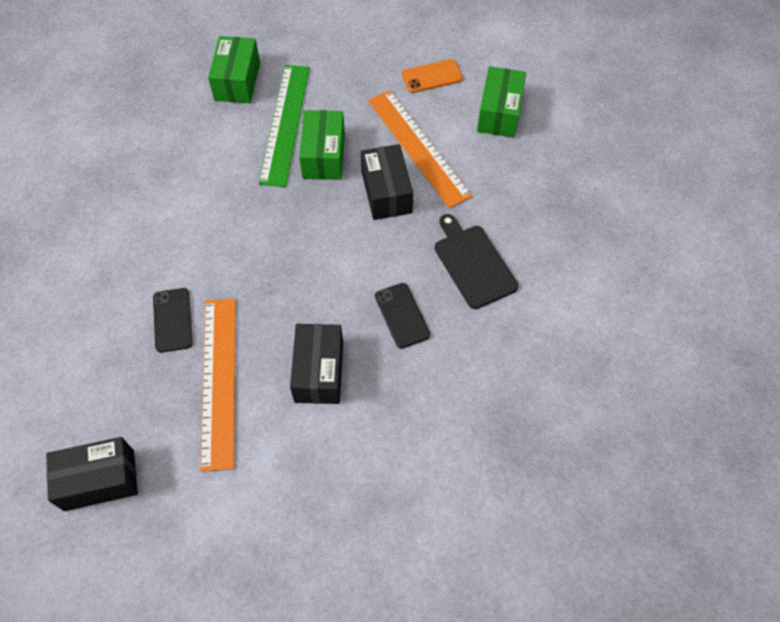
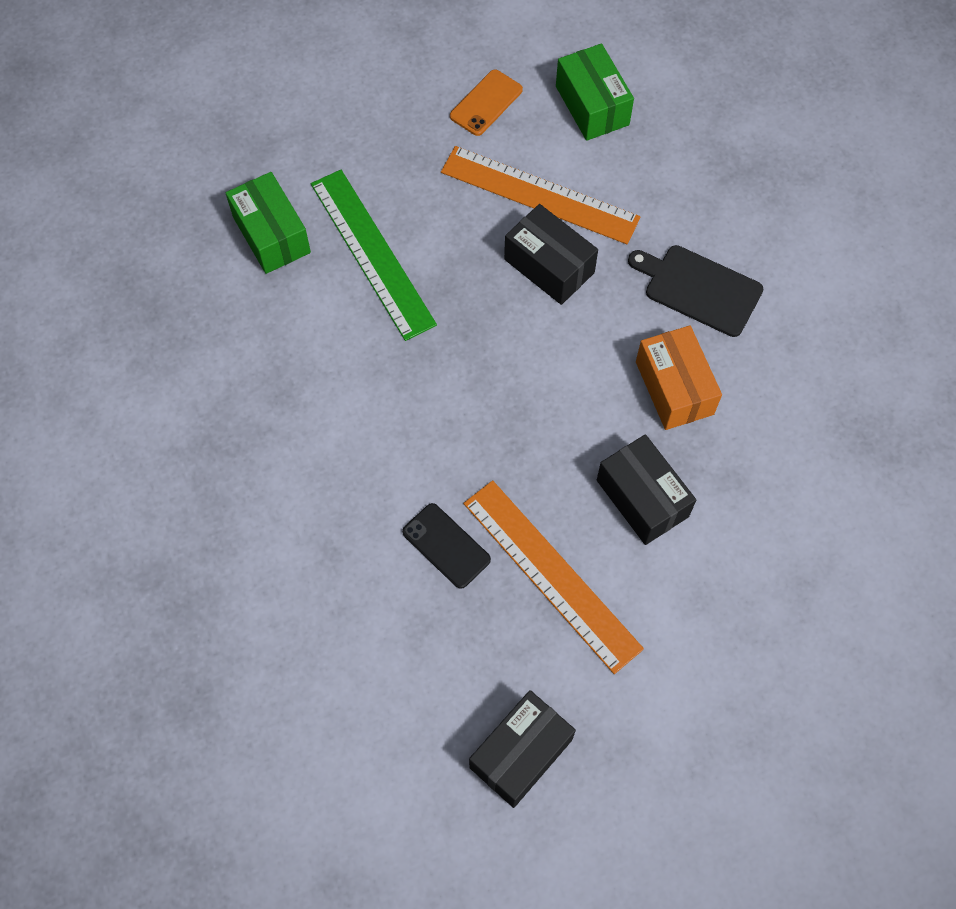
camera: 35 degrees left, 5 degrees up
(324, 156) = (447, 265): green box -> none
(402, 315) = (674, 388): black phone -> orange box

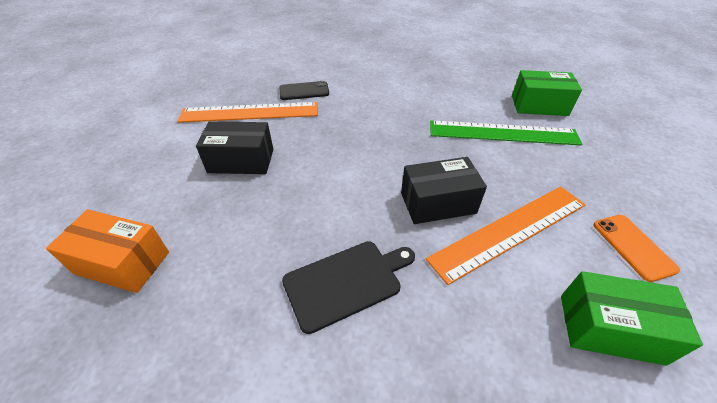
camera: 125 degrees right, 20 degrees down
(521, 753) = (198, 75): black box -> none
(674, 388) = (285, 215): orange box -> orange box (122, 263)

